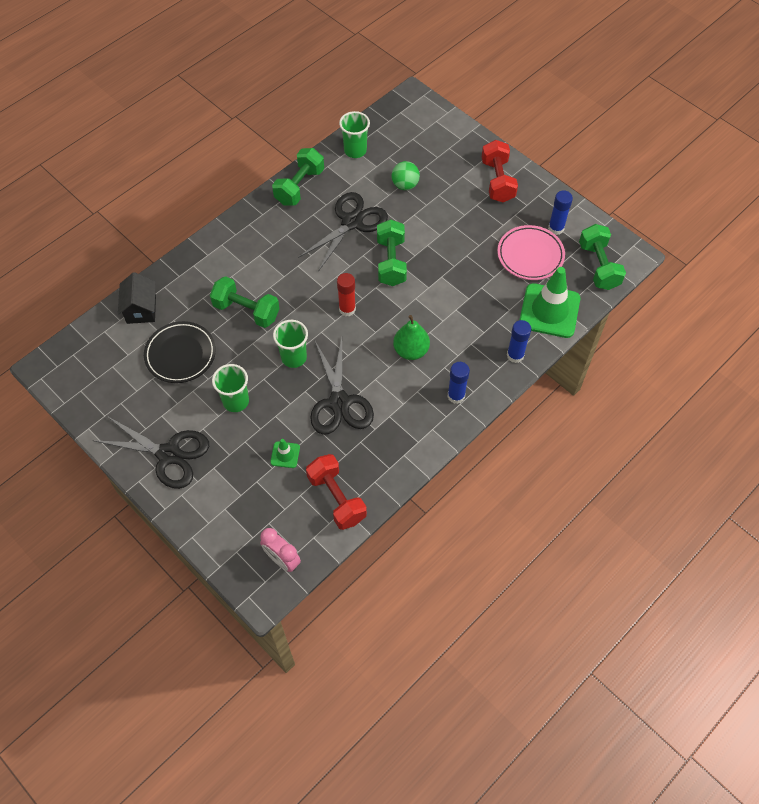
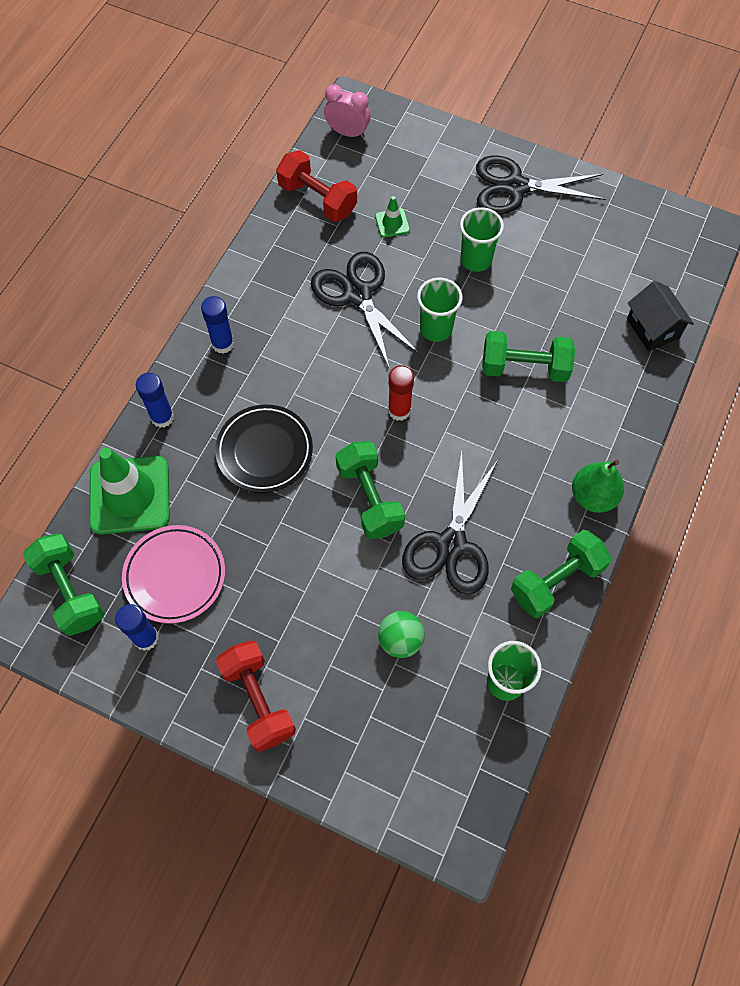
camera: 160 degrees right, 5 degrees up
(180, 354) = (570, 290): black plate -> black plate (264, 451)
(299, 186) = (556, 581): green dumbbell -> green dumbbell turned 45 degrees clockwise
(411, 351) = (296, 382): green pear -> green pear (593, 496)

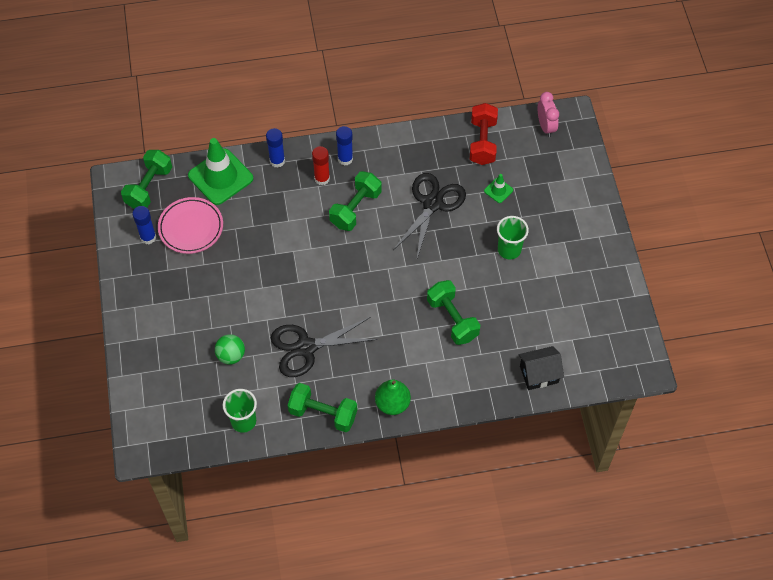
camera: 55 degrees right, 5 degrees down
(258, 700) = (151, 309): red dumbbell -> none
(264, 451) = (294, 222): black plate -> none
(369, 498) = (304, 290): green dumbbell -> green dumbbell (355, 209)
(399, 410) = (371, 271): red glue stick -> red glue stick (322, 178)
(436, 329) = (442, 257): green cup -> none
(515, 187) = (583, 240): black scissors -> none
(652, 328) = (539, 374): black house -> black house turned 45 degrees clockwise

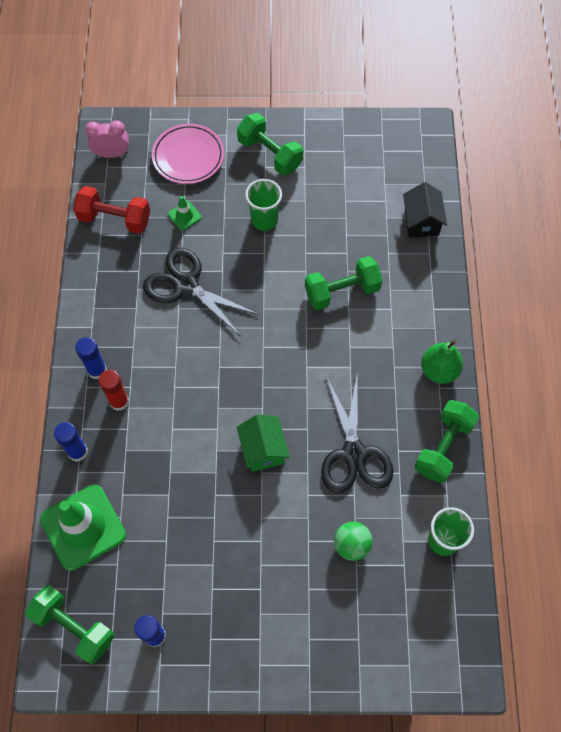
camera: 80 degrees left, 5 degrees up
(191, 228) = (153, 575): pink plate -> pink plate (188, 157)
(299, 283) = (263, 450): none -> green house
(355, 209) = (172, 369): green dumbbell -> green dumbbell (270, 154)

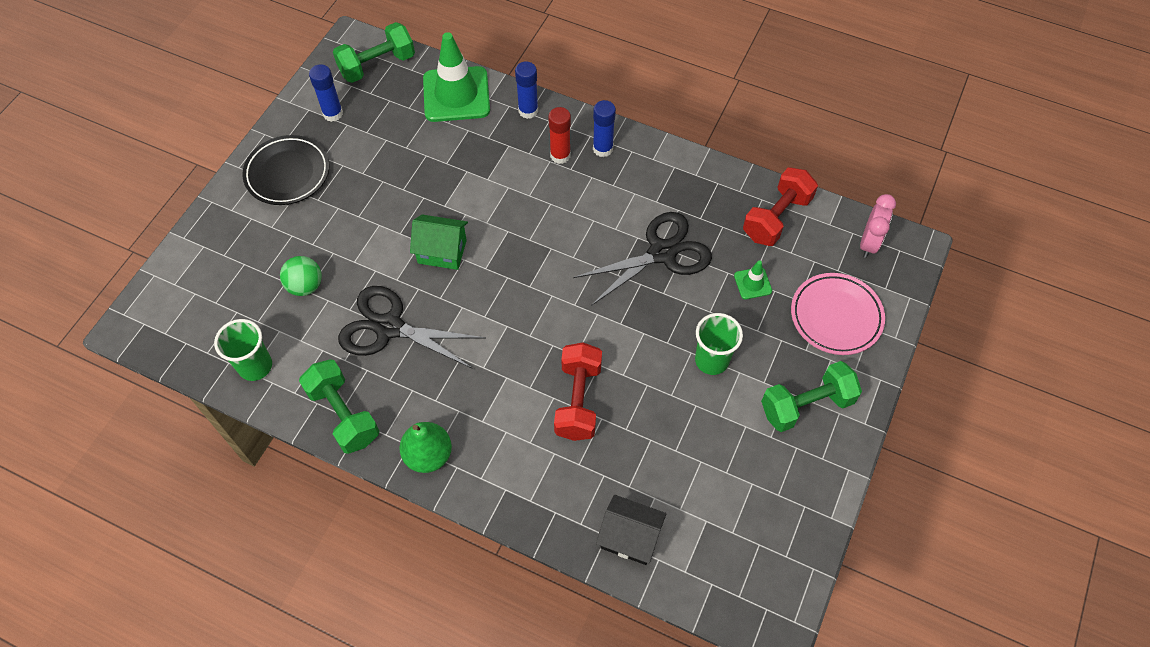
camera: 115 degrees right, 5 degrees down
(245, 636) = (287, 173): none -> black plate
(342, 291) = (578, 400): green dumbbell -> red dumbbell

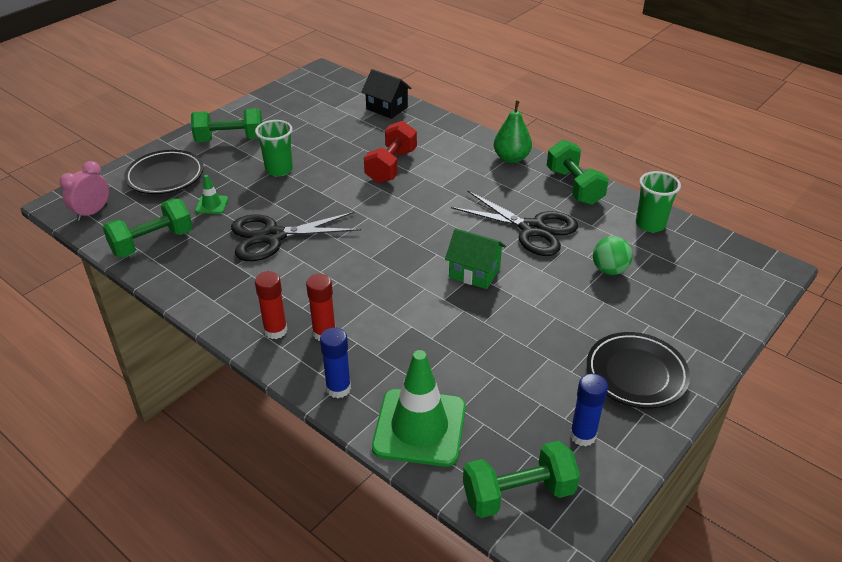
camera: 165 degrees left, 20 degrees down
(603, 149) = (275, 331): blue glue stick -> red glue stick
(776, 218) = (152, 243): red dumbbell -> green dumbbell
(836, 316) = (165, 176): pink plate -> black plate

